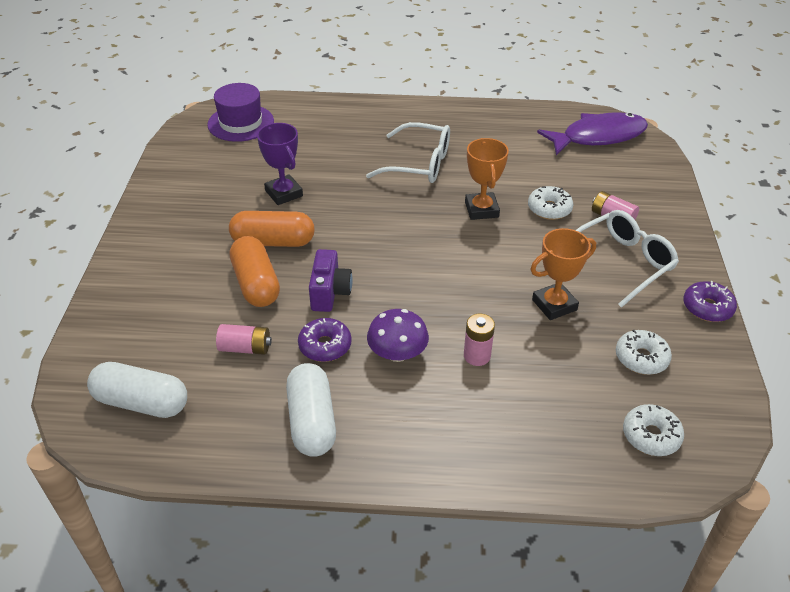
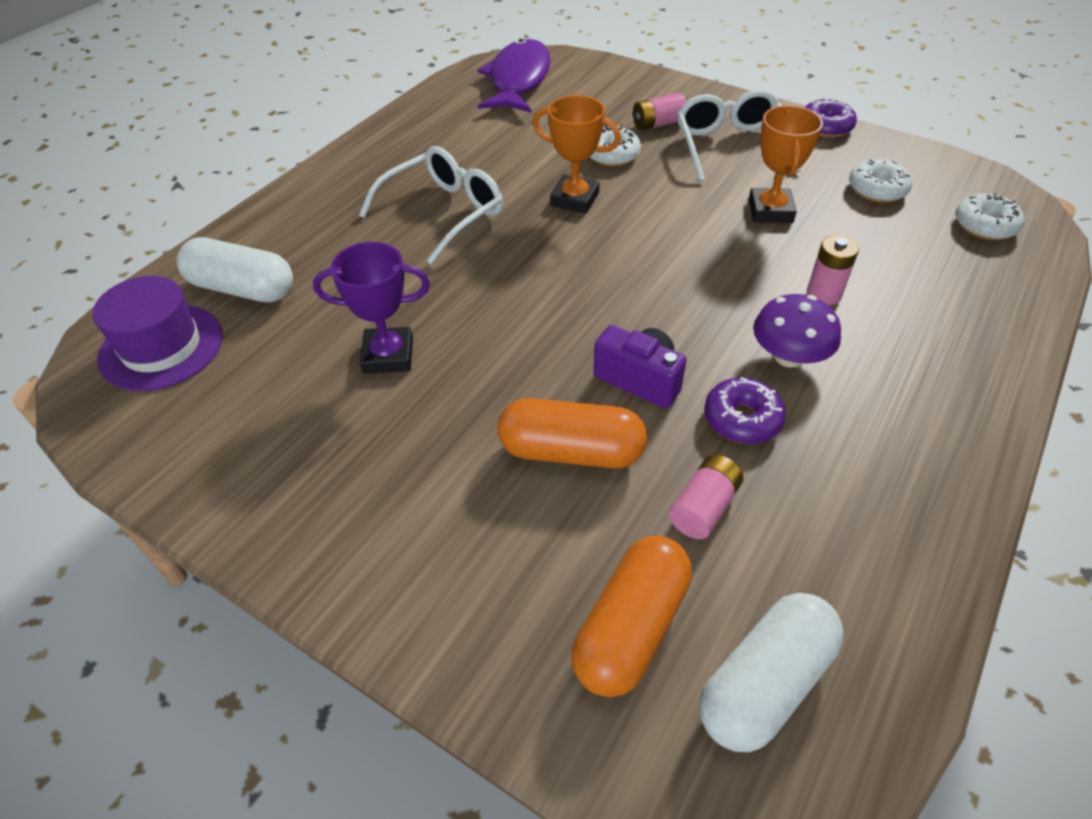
camera: 60 degrees left, 5 degrees up
(273, 242) = (490, 402): orange capsule -> orange capsule (631, 628)
(312, 421) = (879, 479): white capsule -> white capsule (242, 289)

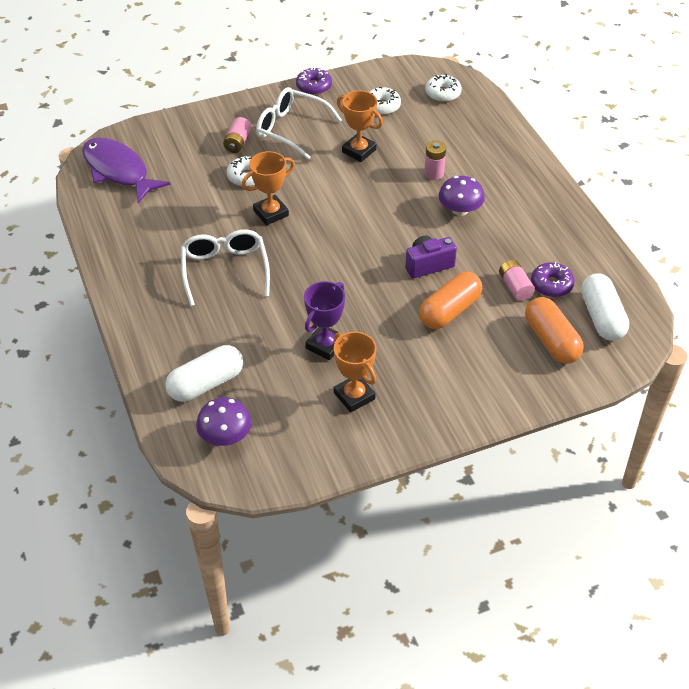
camera: 55 degrees left, 0 degrees up
(161, 347) = (225, 436): purple hat -> purple mushroom
(312, 432) = (354, 396): none -> orange trophy
(742, 419) = (481, 247): purple donut -> purple donut (551, 285)

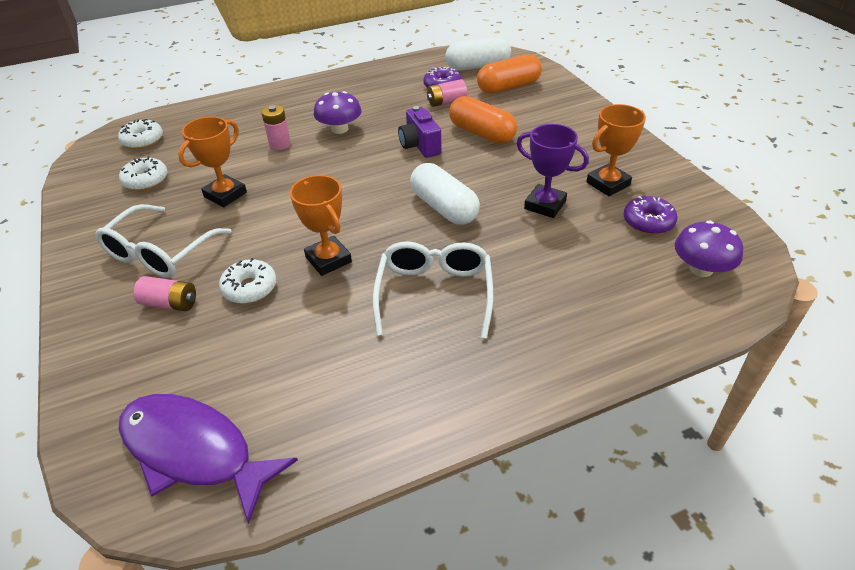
camera: 90 degrees left, 5 degrees down
(118, 171) = (194, 451): purple fish -> purple fish turned 75 degrees clockwise
(206, 383) = (631, 292): white capsule -> white capsule (444, 207)
(225, 270) = (434, 293): white glasses -> white glasses turned 105 degrees clockwise
(314, 86) = (74, 237): purple donut -> purple donut (648, 222)

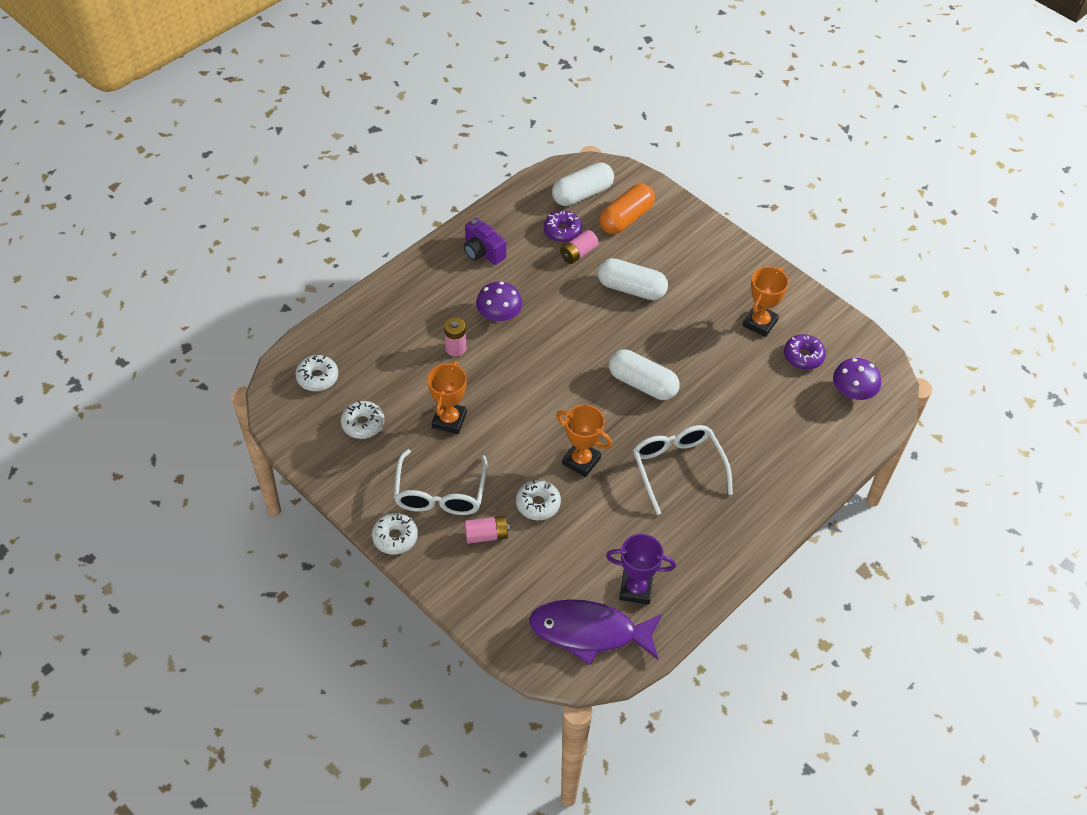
camera: 25 degrees left, 10 degrees up
(79, 280) = (395, 537): none -> white donut
(420, 146) = (584, 318): purple camera -> purple camera (482, 252)
(482, 133) = (631, 288): orange capsule -> white capsule
(545, 205) = (720, 359): purple trophy -> purple trophy (636, 589)

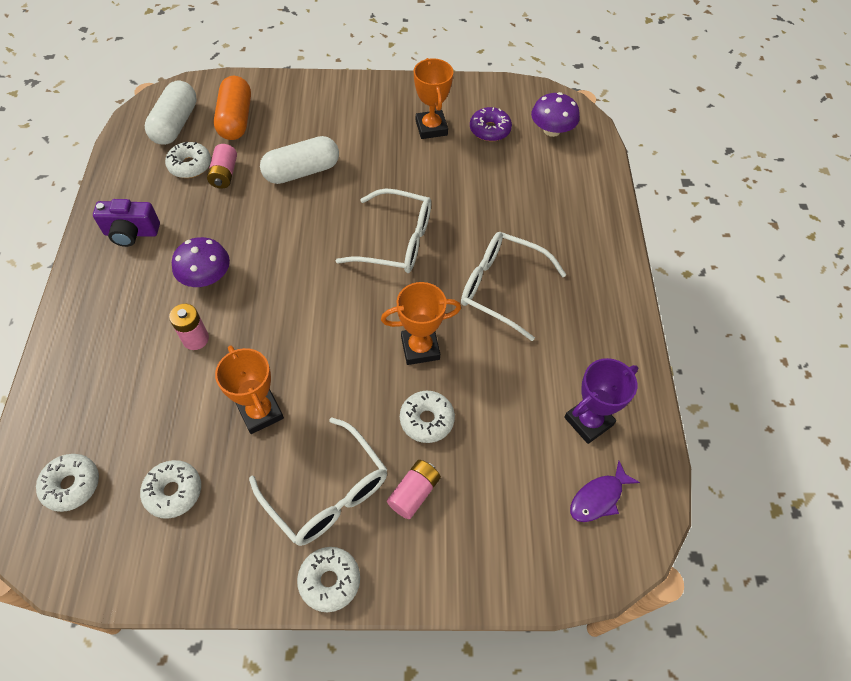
camera: 45 degrees left, 5 degrees up
(562, 231) = (190, 165): purple donut -> white donut
(589, 632) = (598, 498): purple fish -> purple fish, size x0.50
(642, 384) = (397, 241): white capsule -> white glasses

